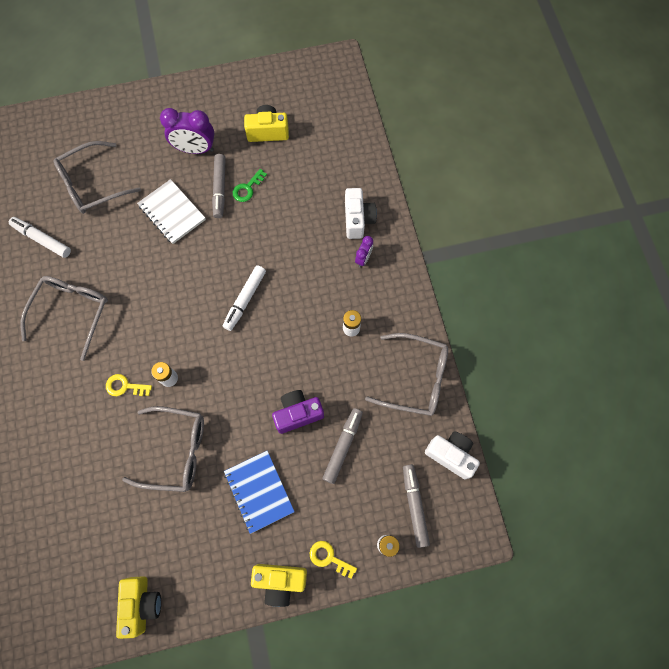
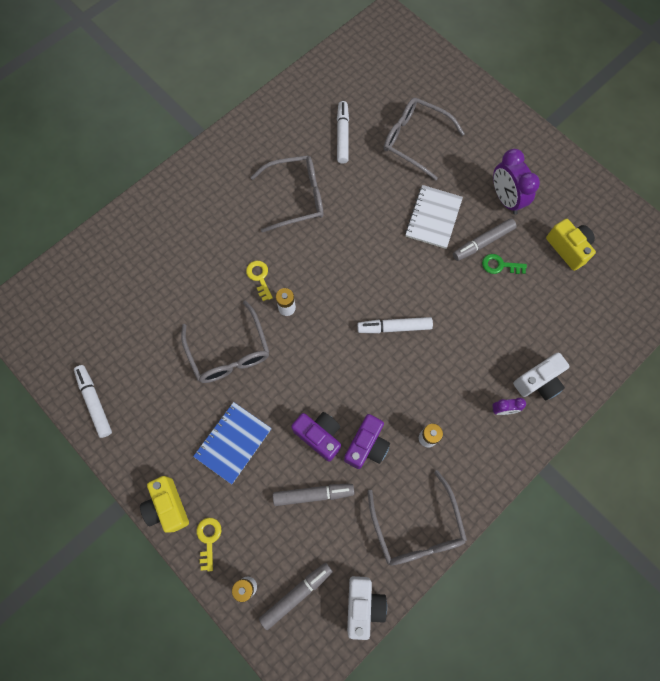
camera: 60 degrees right, 0 degrees up
(142, 604) = (94, 402): yellow camera -> white marker
(329, 379) = (366, 446): none -> purple camera

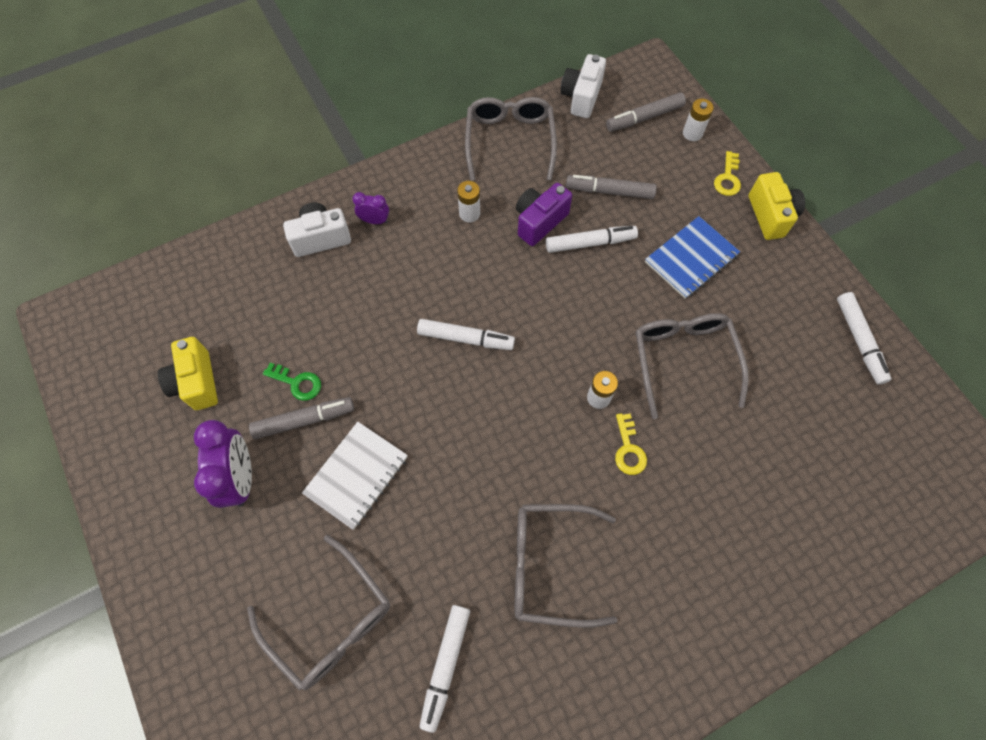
camera: 165 degrees left, 5 degrees down
(319, 436) = (590, 243): purple camera -> white marker

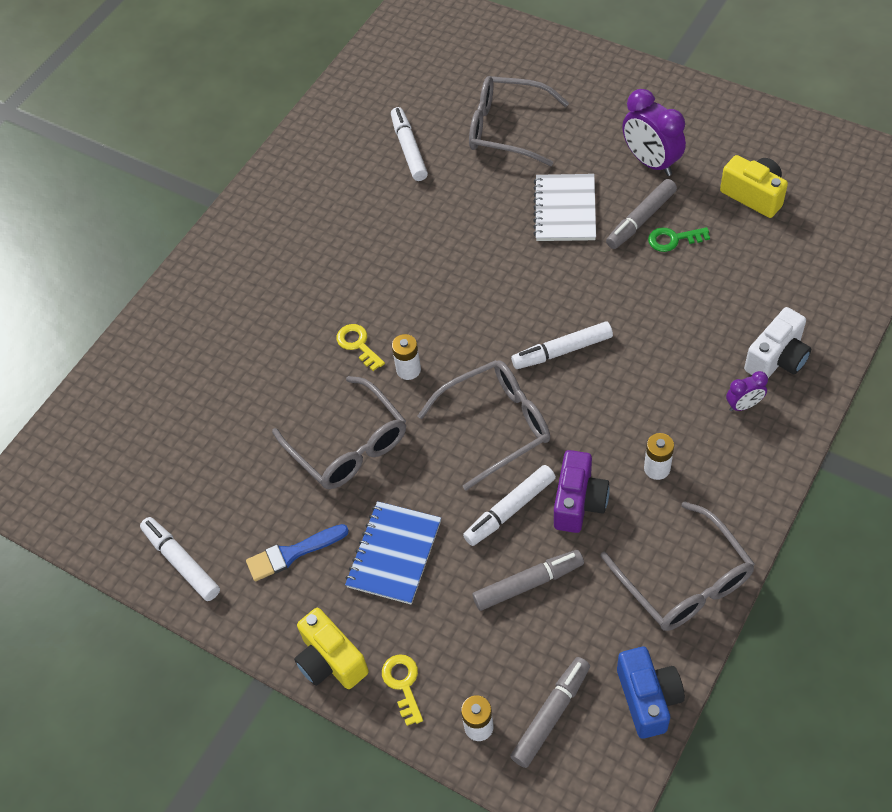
camera: 155 degrees right, 10 degrees down
(551, 565) = (372, 237): grey glasses -> grey glasses (495, 426)
(581, 97) = (648, 698): white camera -> blue camera
(767, 300) = (292, 553): none -> blue brush

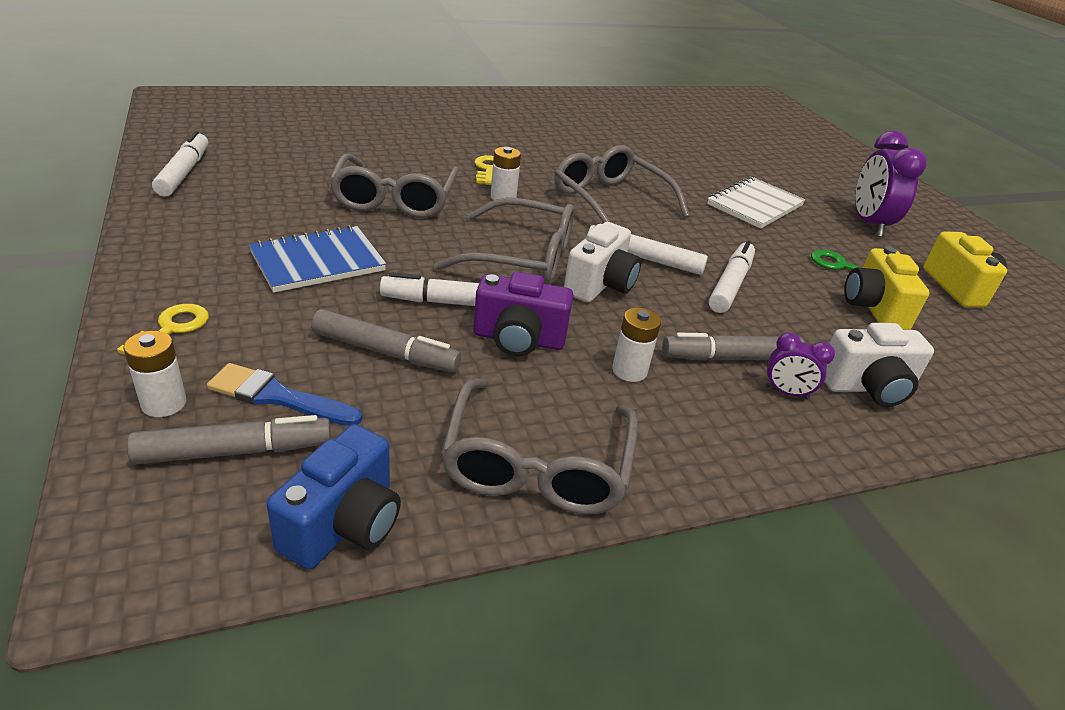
camera: 30 degrees right, 20 degrees down
(292, 553) = (254, 214): blue brush -> blue brush (278, 397)
(331, 661) = (156, 276): yellow camera -> yellow camera (873, 308)
(409, 149) = (668, 129): white marker -> white marker (730, 284)
(507, 129) = (759, 157): grey glasses -> grey glasses (610, 201)
(566, 406) = (600, 285): none -> white camera
(579, 502) = (518, 339): purple camera -> purple camera turned 45 degrees clockwise
(641, 219) = (820, 242): grey marker -> grey marker (730, 358)

